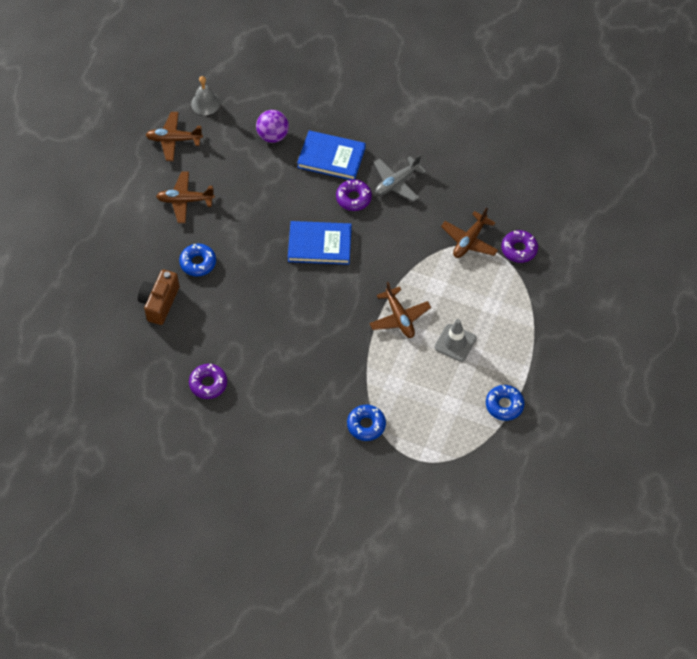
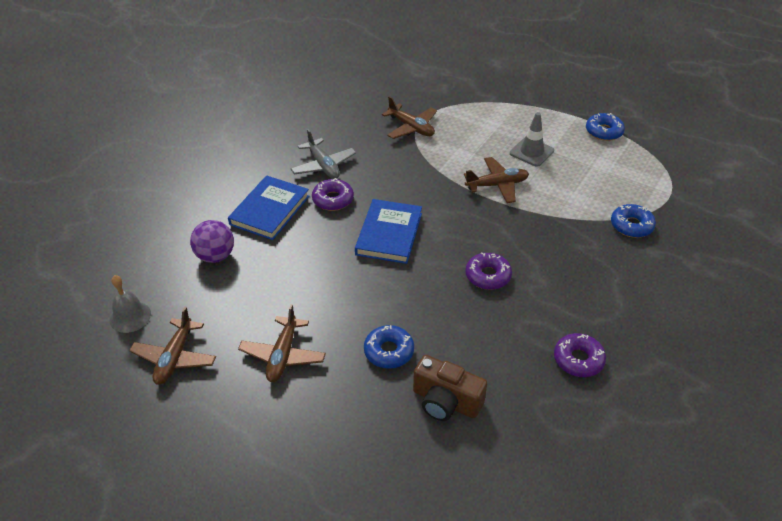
camera: 80 degrees left, 15 degrees down
(519, 249) = (429, 100): purple donut -> purple donut (488, 276)

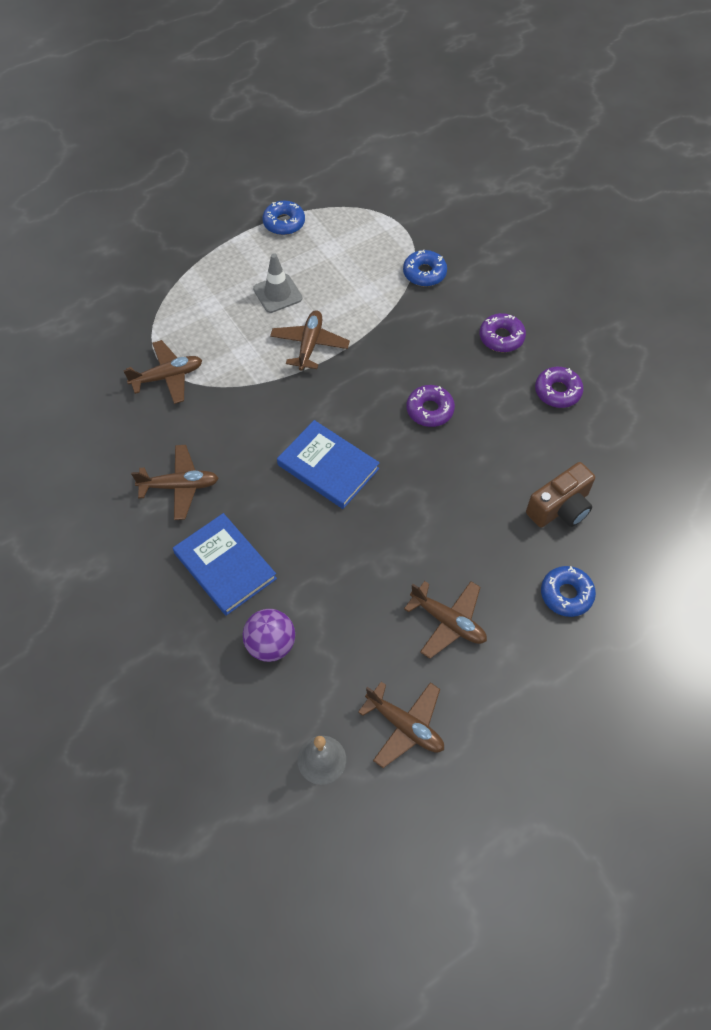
camera: 65 degrees left, 15 degrees up
(323, 165) = (179, 486): grey plane -> brown plane
(333, 199) = (244, 498): purple donut -> purple donut (501, 337)
(389, 351) = (484, 529): blue donut -> blue donut (566, 594)

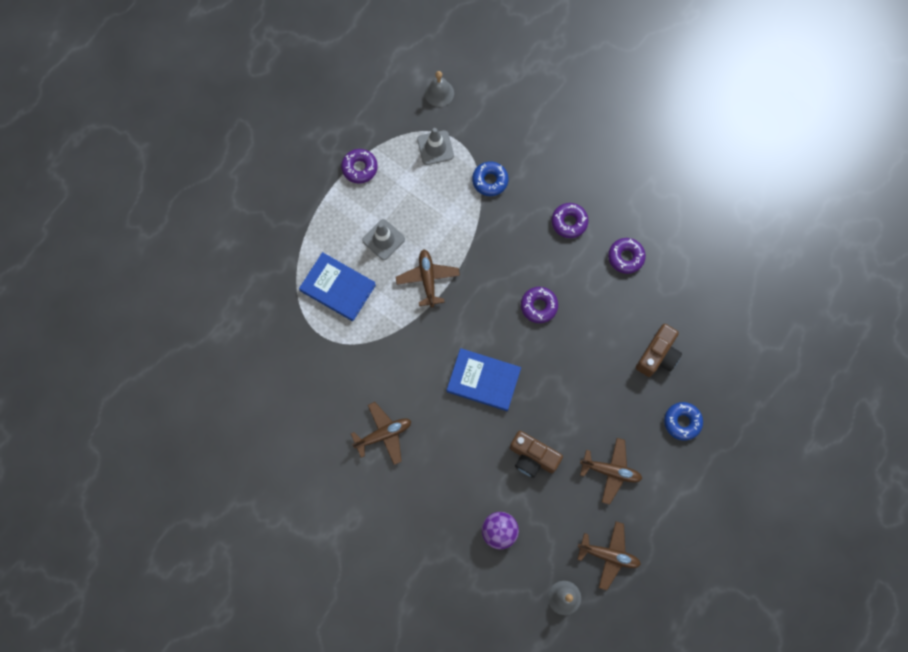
camera: 20 degrees left, 15 degrees up
(167, 377) = (332, 345): brown plane -> none
(225, 566) = (443, 485): blue book -> blue book (338, 287)
(284, 223) = (359, 168): blue donut -> purple donut
(352, 571) = (532, 457): none -> brown camera
(376, 227) = (435, 147): none -> grey traffic cone
(403, 182) = (439, 93): none -> grey bell

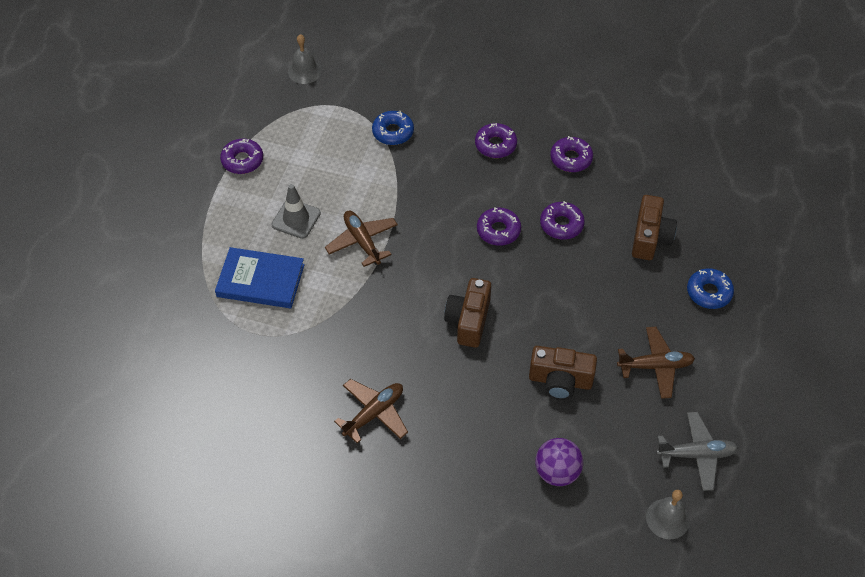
camera: 20 degrees left, 20 degrees down
(435, 147) = (320, 119): grey traffic cone -> none
(483, 380) = (468, 321): blue book -> brown camera
(591, 318) = (561, 225): none -> purple donut
(608, 555) = (696, 454): brown plane -> grey plane

